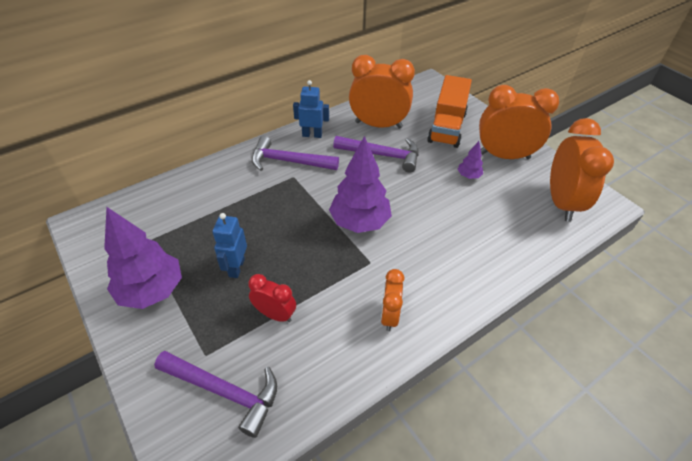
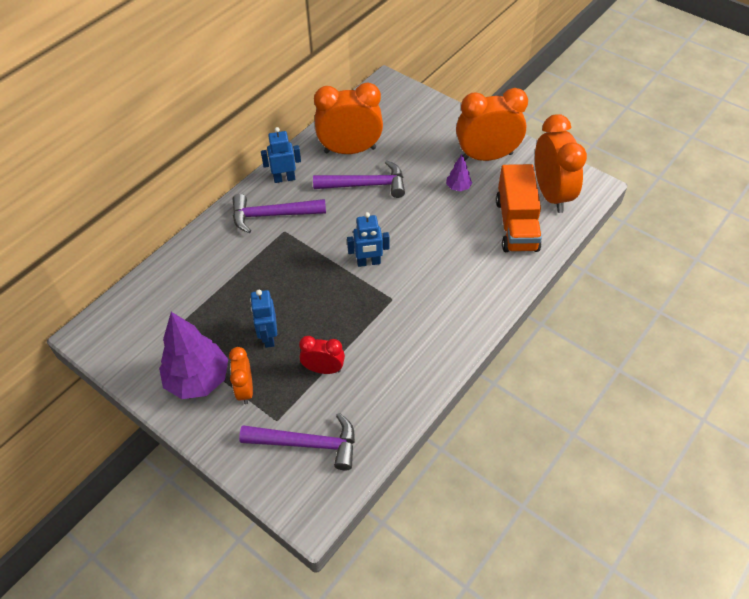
camera: 15 degrees left, 5 degrees up
(359, 222) = (368, 262): purple tree -> blue robot
(389, 315) = (425, 342): orange clock -> orange clock (245, 389)
(447, 127) = (421, 136): orange truck -> orange truck (516, 224)

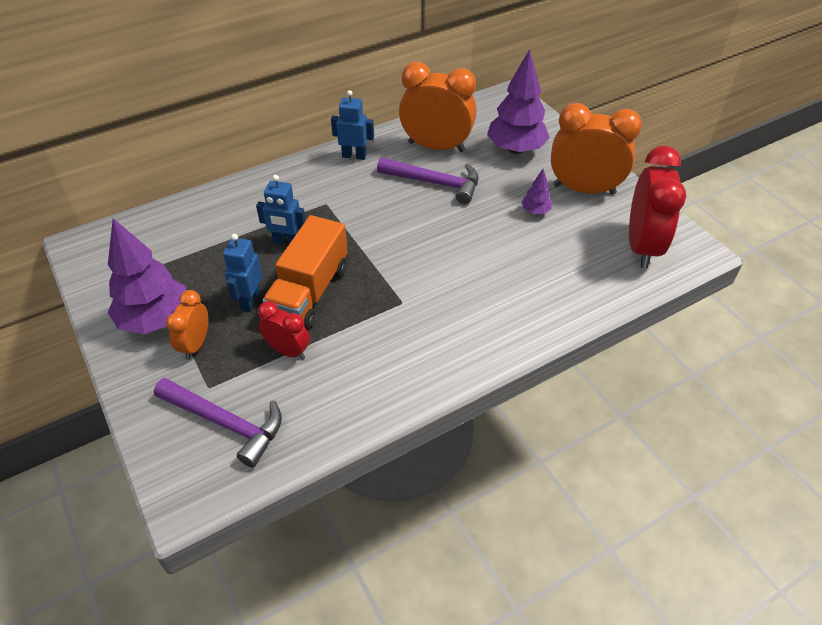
camera: 20 degrees right, 5 degrees down
(272, 215) = (322, 186): purple hammer -> none
(368, 262) = (396, 258): blue robot -> blue robot (287, 242)
(416, 134) = (516, 149): none -> purple tree
(516, 224) = (584, 266): orange truck -> orange truck (309, 292)
(551, 194) = (642, 246): orange clock -> red clock

